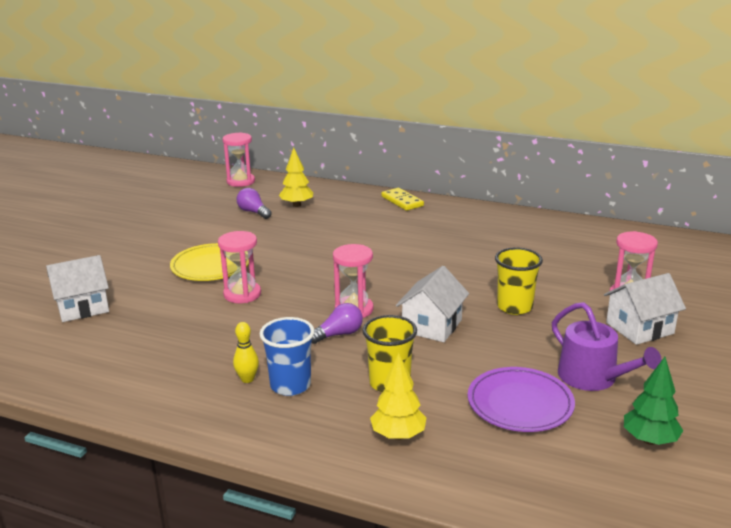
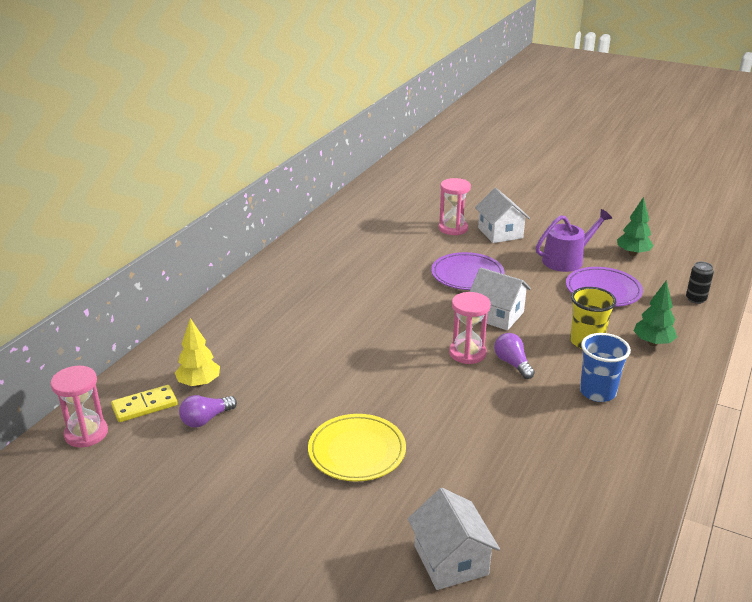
camera: 85 degrees left, 5 degrees up
(242, 294) = (430, 424): pink hourglass -> none
(247, 379) = (592, 417): yellow bowling pin -> none
(398, 435) = (652, 343): yellow tree -> green tree
(402, 201) = (225, 309): yellow domino -> yellow domino (145, 406)
(514, 307) = (467, 275): yellow cup -> purple plate
(531, 491) = (695, 299): none -> black can

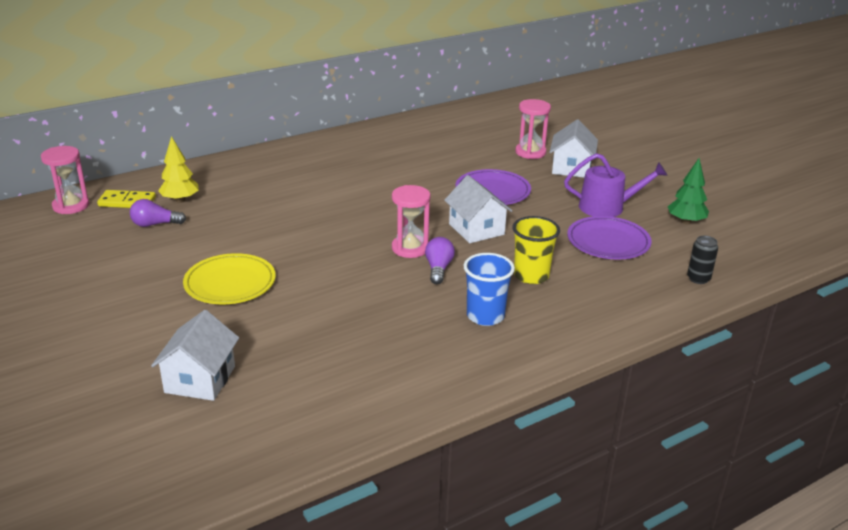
camera: 30 degrees right, 0 degrees up
(652, 343) = (597, 298): green tree -> none

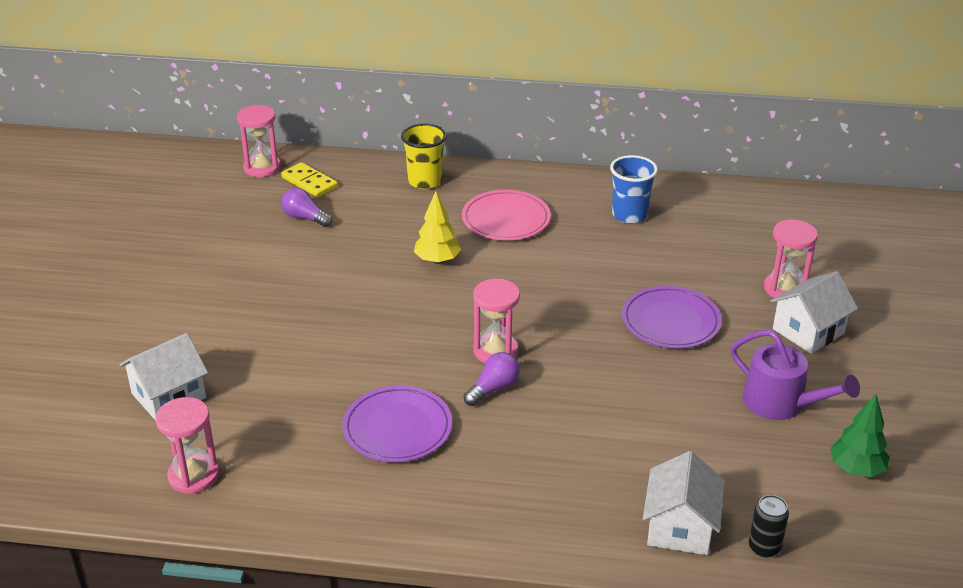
camera: 40 degrees right, 5 degrees up
(180, 200) = (354, 199): yellow tree -> yellow tree (437, 260)
(230, 283) = (295, 311): yellow plate -> none
(297, 419) = (193, 476): none -> pink hourglass
(312, 175) = (506, 219): none -> pink plate
(476, 229) = (591, 361): white house -> white house (680, 527)
(485, 316) = (471, 465): blue cup -> blue cup (629, 215)
(531, 276) = (577, 444): yellow cup -> yellow cup (425, 181)
(608, 242) = (719, 447): purple plate -> purple plate (397, 428)

